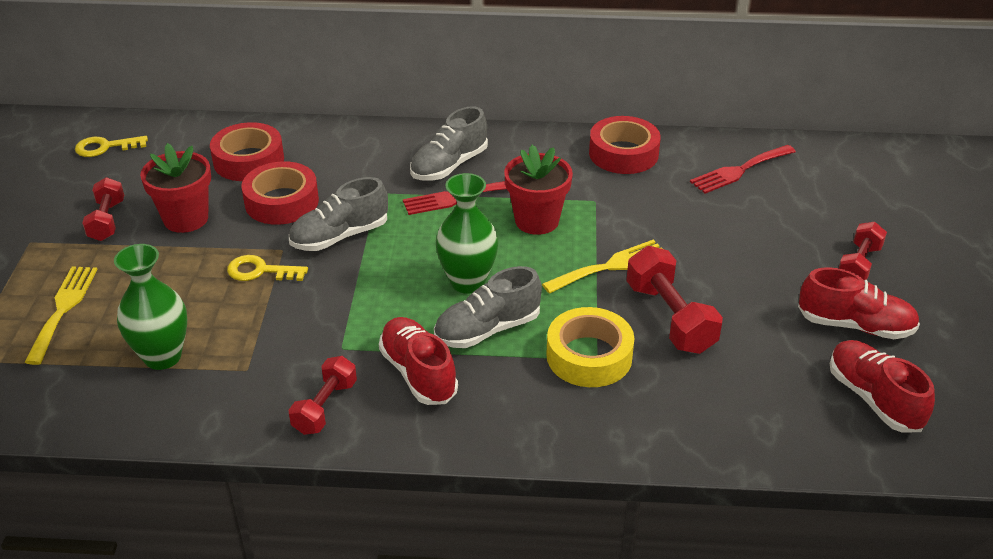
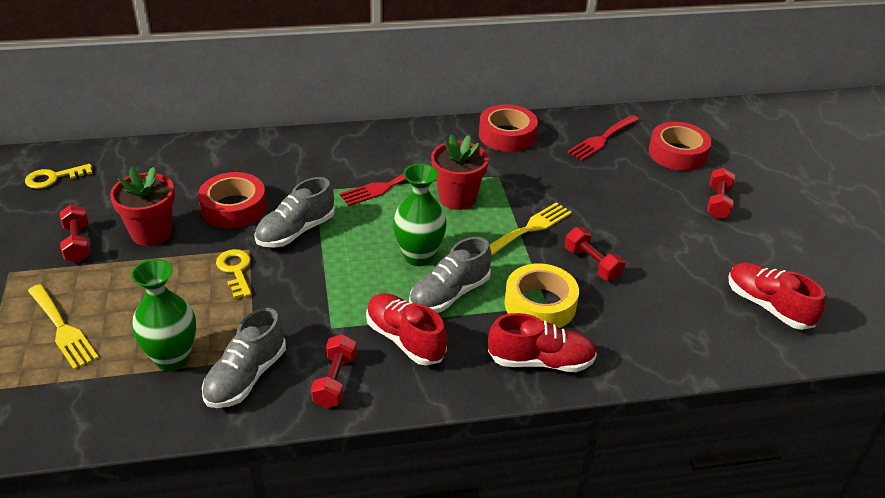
camera: 15 degrees left, 0 degrees up
(63, 309) = (62, 329): yellow fork -> yellow fork turned 150 degrees clockwise
(248, 160) = (191, 175): red tape -> red tape (677, 153)
(260, 271) = (235, 270): yellow key -> yellow key turned 75 degrees clockwise
(449, 165) = (368, 160): grey shoe -> grey shoe (246, 377)
(670, 318) = (592, 264): red dumbbell -> red dumbbell, size x0.65
(855, 325) = (733, 251): red shoe -> red shoe (540, 361)

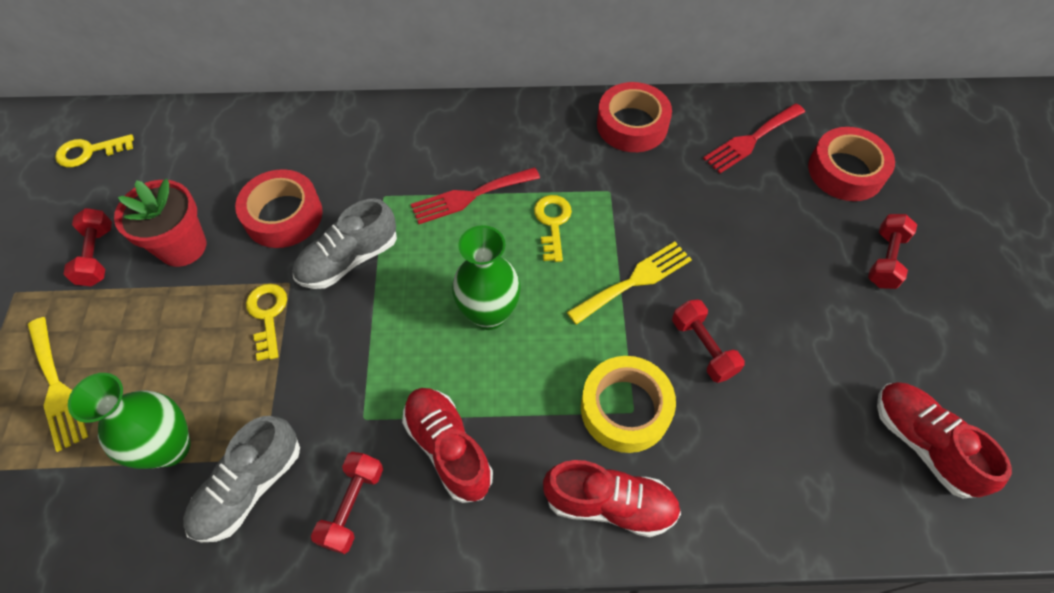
camera: 10 degrees right, 20 degrees up
(449, 294) = (515, 380): grey shoe -> none
(457, 198) = (552, 223): red flower pot -> yellow key

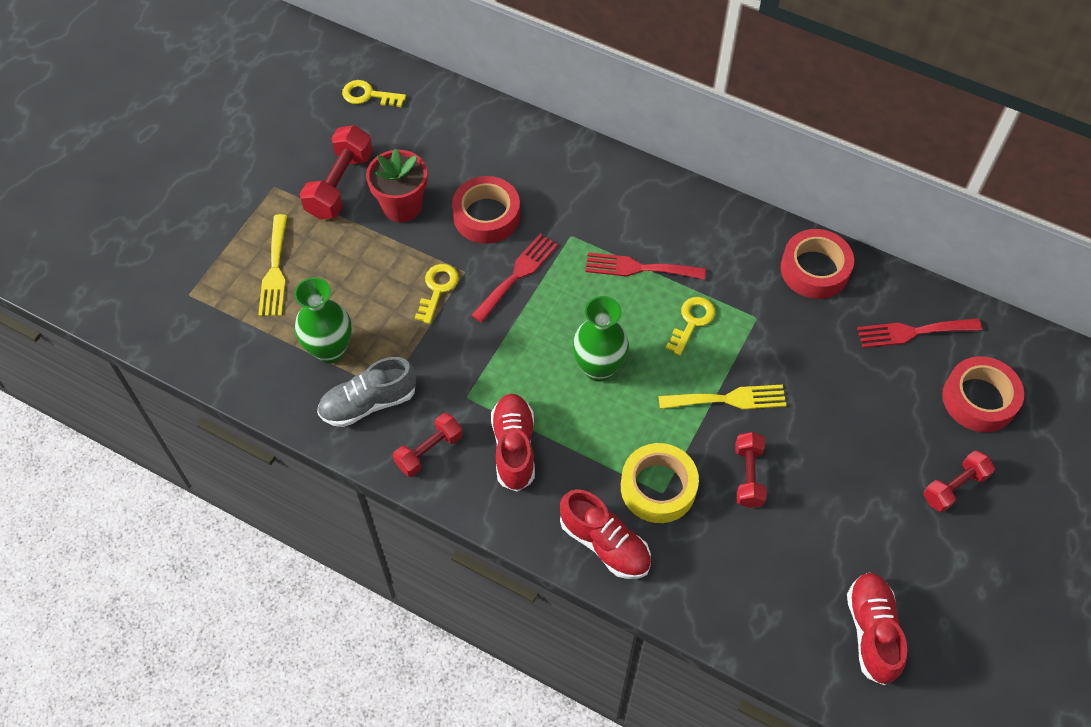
camera: 30 degrees right, 0 degrees up
(97, 256) = (340, 185): red dumbbell -> red dumbbell, size x1.54
(349, 259) = (517, 275): grey shoe -> red fork

